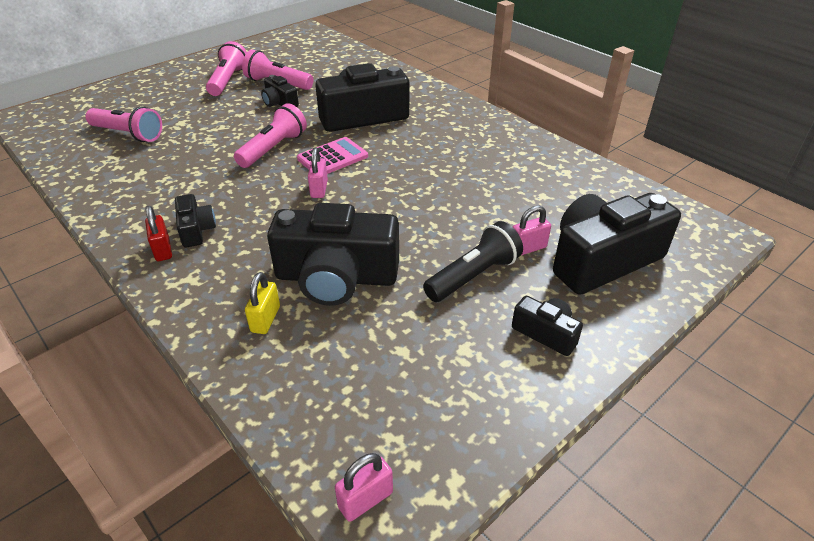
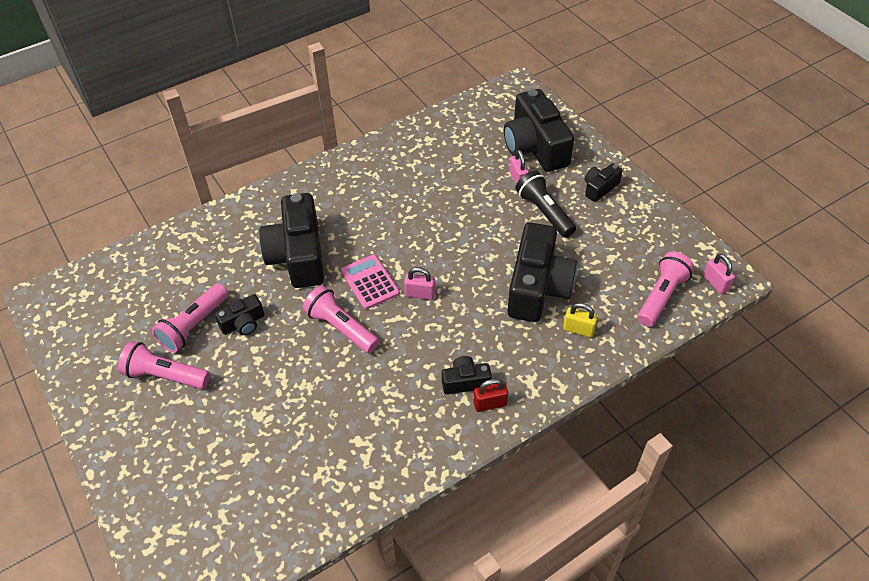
camera: 80 degrees left, 10 degrees up
(128, 134) = (271, 465): pink flashlight -> pink flashlight (661, 296)

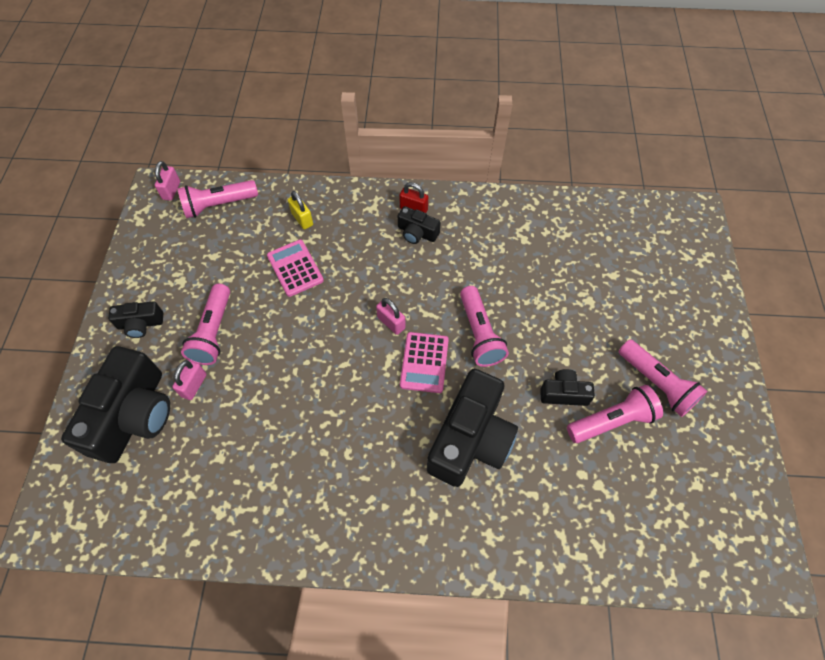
camera: 145 degrees left, 10 degrees up
(537, 287) = (295, 268): black camera -> pink calculator
(544, 212) = (213, 332): black flashlight -> pink flashlight

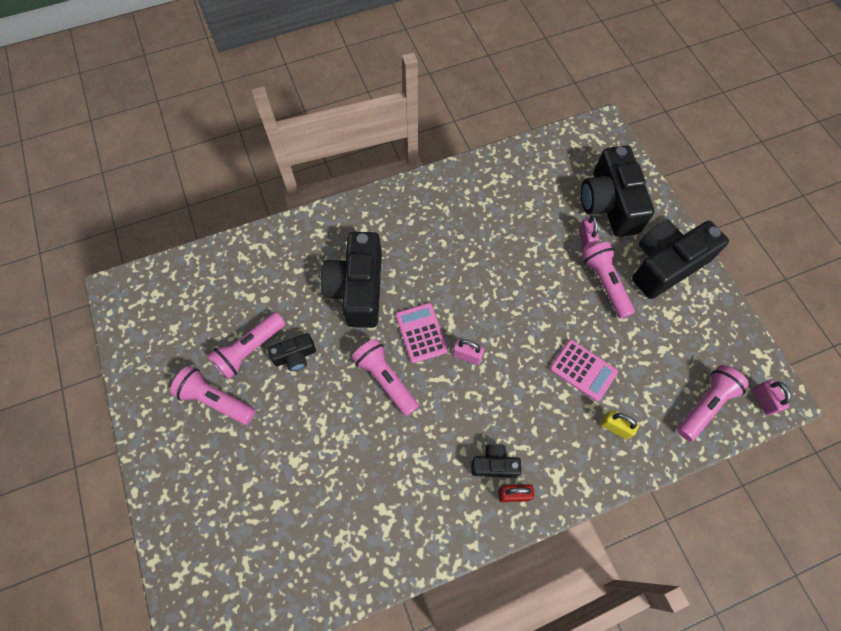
camera: 155 degrees right, 5 degrees up
(140, 324) = (666, 265): black camera -> black camera, size x2.08

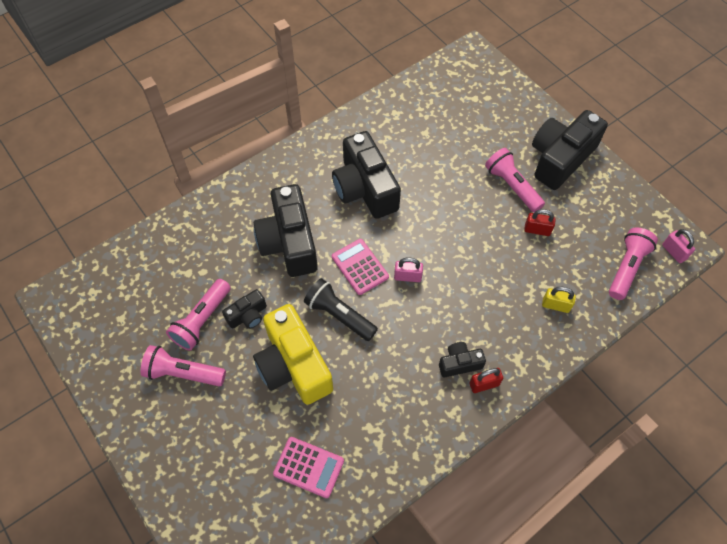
camera: 15 degrees left, 5 degrees down
(325, 421) = (293, 365): none -> yellow camera
(385, 379) = (339, 315): pink flashlight -> black flashlight
(583, 370) = (514, 264): pink calculator -> pink calculator (308, 467)
(585, 240) = (484, 152): pink padlock -> none
(609, 204) = (496, 117): black camera -> black camera (365, 188)
(618, 338) = (537, 230): none -> red padlock

